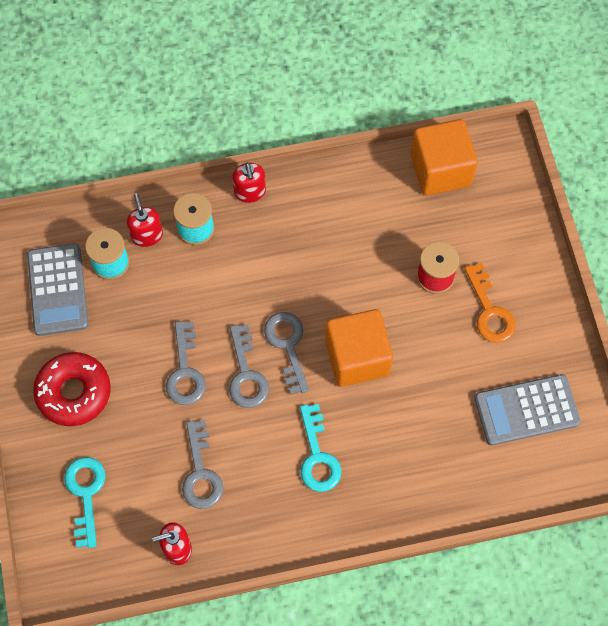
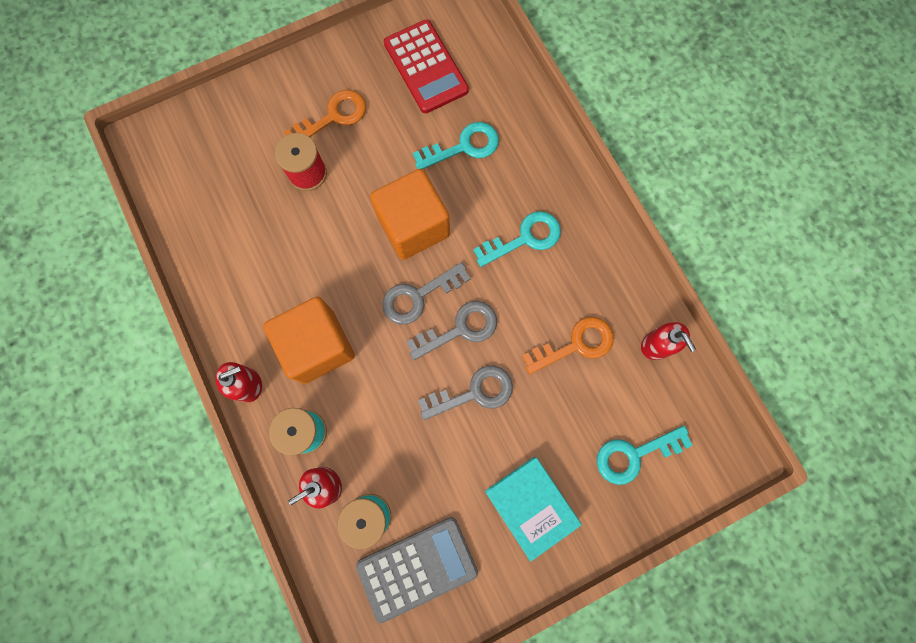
camera: 105 degrees left, 10 degrees up
(74, 392) = (531, 506): red donut -> turquoise book
(201, 472) = (575, 344): grey key -> orange key
(428, 424) = (463, 146): none -> turquoise key
(440, 170) = (183, 194): orange cube -> orange cube (318, 346)
(526, 410) = (426, 67): grey calculator -> red calculator

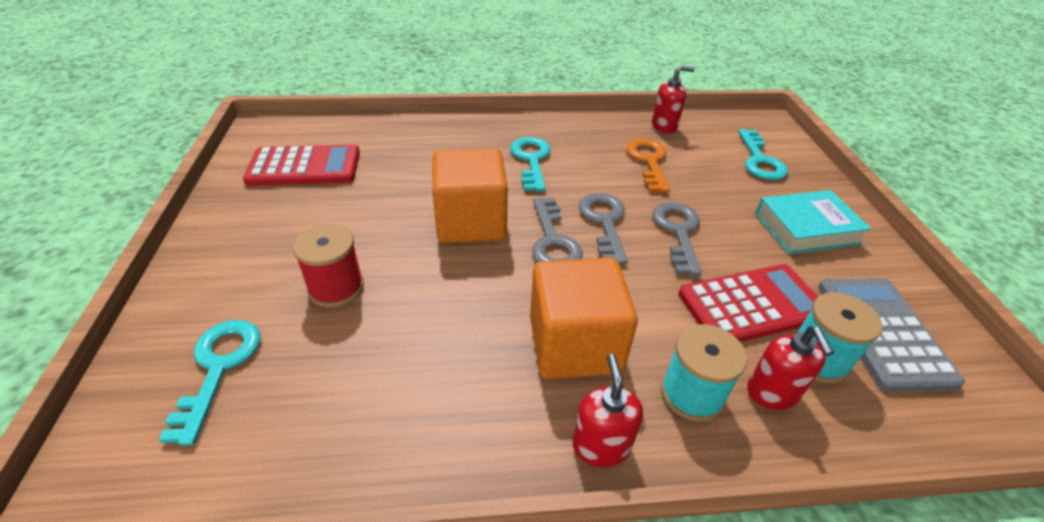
camera: 70 degrees left, 35 degrees down
(333, 117) = (287, 245): orange key -> none
(407, 464) = (751, 305): none -> red calculator
(463, 146) = (411, 168): turquoise key -> turquoise key (218, 368)

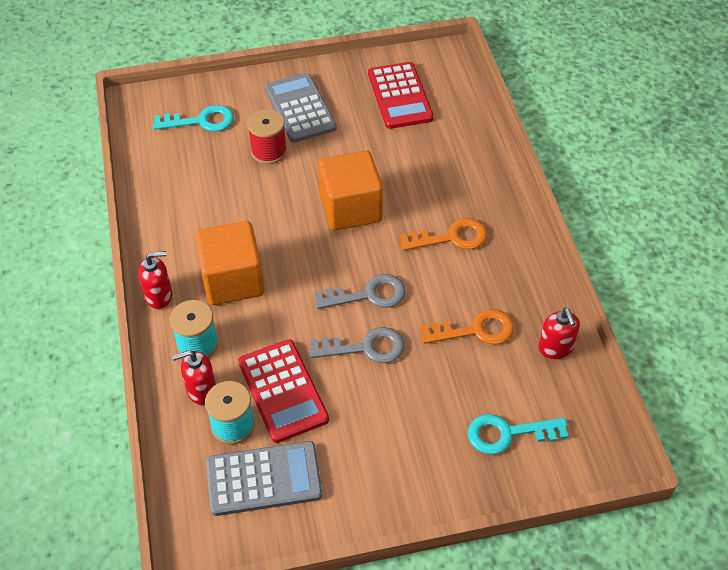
camera: 85 degrees right, 10 degrees up
(269, 249) = (300, 108): none -> grey calculator
(531, 160) = (451, 237): turquoise key -> orange key
(553, 240) = (338, 261): grey key -> none
(806, 228) = (392, 453): turquoise book -> none

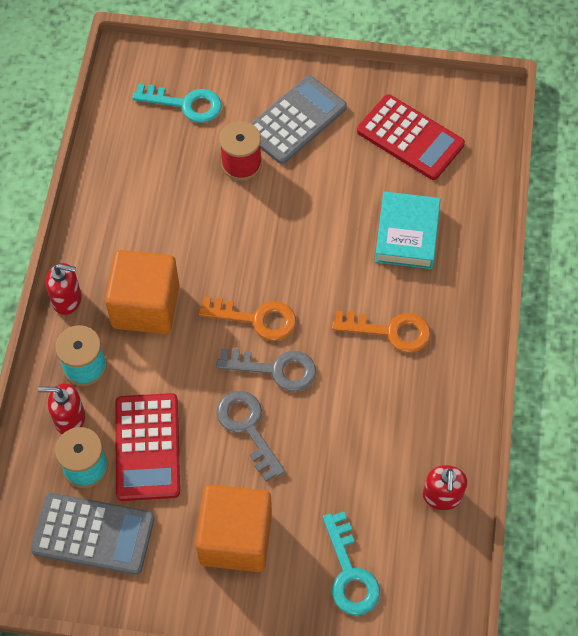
camera: 20 degrees right, 10 degrees up
(300, 108) = (295, 120): grey calculator -> grey calculator turned 45 degrees clockwise
(350, 208) = (299, 261): orange cube -> orange cube (235, 538)
(365, 347) = (248, 428): grey key -> grey key turned 135 degrees counterclockwise
(400, 96) = (410, 138): red calculator -> red calculator turned 60 degrees counterclockwise
(430, 164) = (406, 234): none -> turquoise book
(475, 330) = (368, 447): orange key -> orange key (256, 319)
(508, 434) = (350, 573): turquoise key -> turquoise key turned 120 degrees counterclockwise

